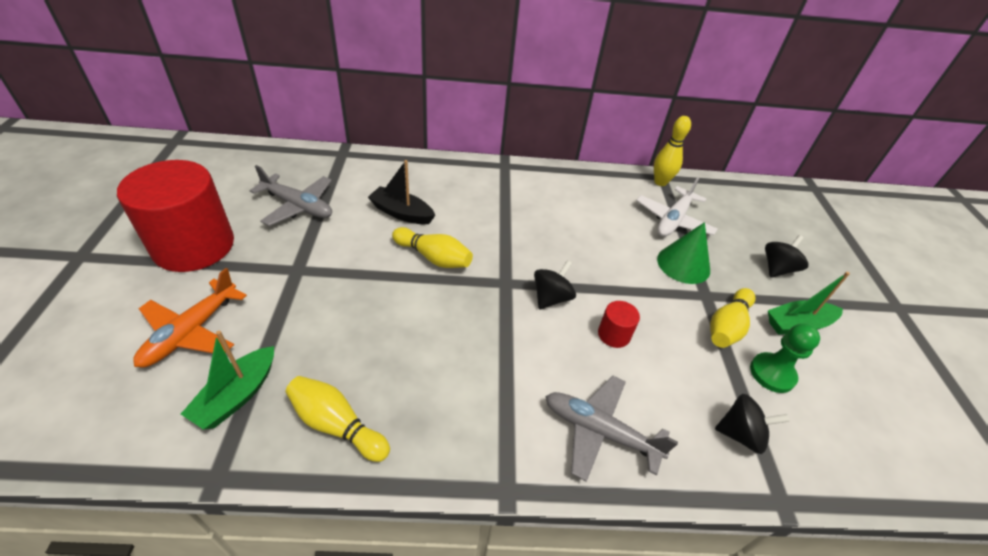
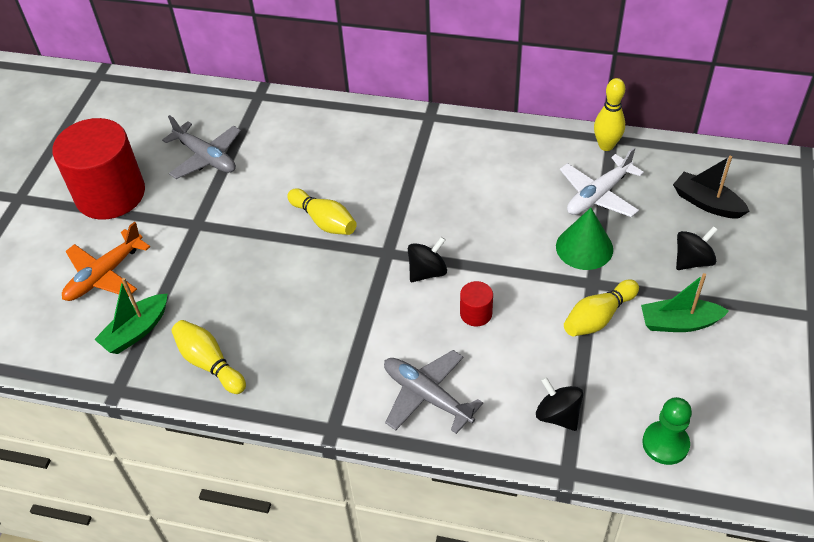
camera: 20 degrees right, 5 degrees up
(401, 213) = (304, 170): black boat -> black boat (706, 203)
(740, 434) = (558, 415): black spinning top -> black spinning top turned 150 degrees counterclockwise
(772, 374) = (621, 367): green pawn -> green pawn (665, 444)

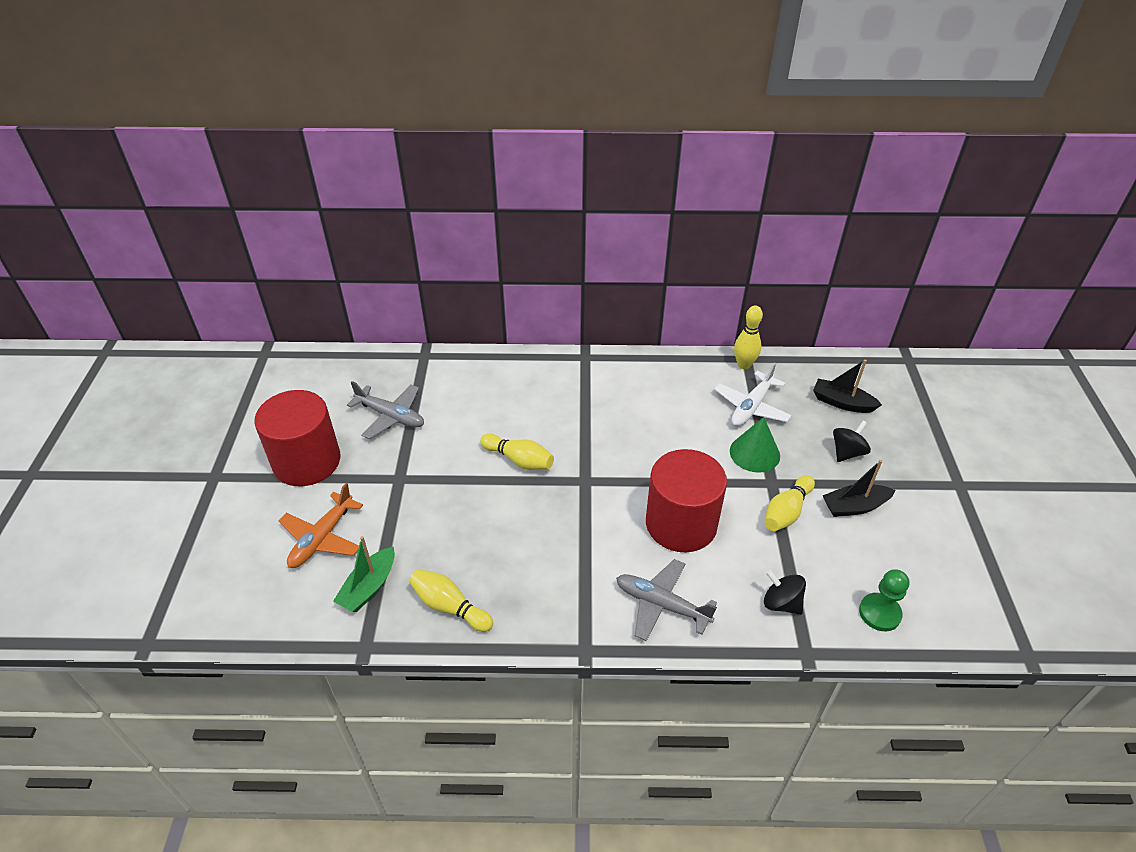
camera: 15 degrees left, 5 degrees down
(427, 272) = (626, 493): black spinning top -> none
(476, 313) = (681, 524): red cylinder -> red cylinder, size x2.45
(679, 323) = (854, 506): green boat -> black boat

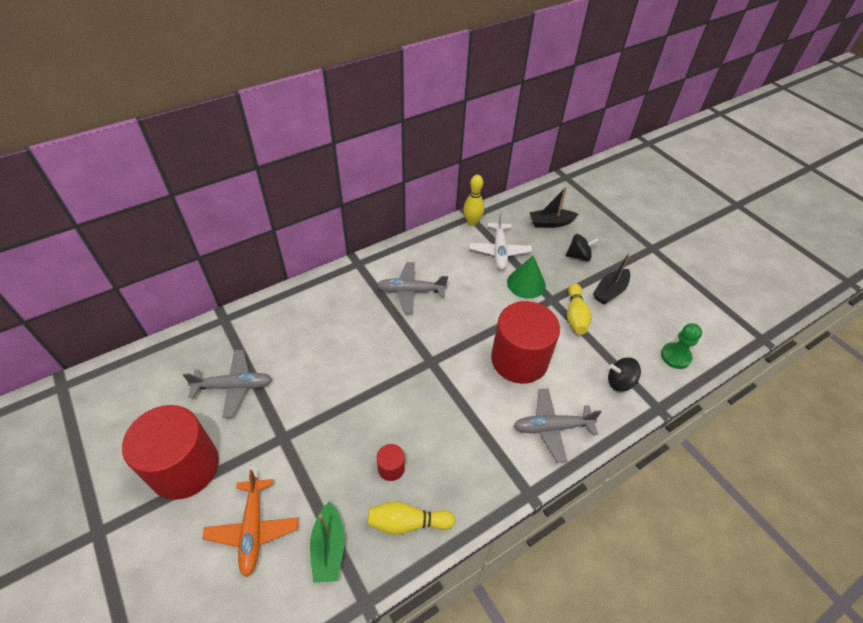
camera: 35 degrees left, 5 degrees up
(471, 554) = (391, 468): none -> red cylinder
(519, 460) = (370, 370): yellow bowling pin -> none
(618, 406) = (410, 291): none -> grey plane
(847, 452) = (578, 256): black spinning top -> black spinning top turned 75 degrees clockwise

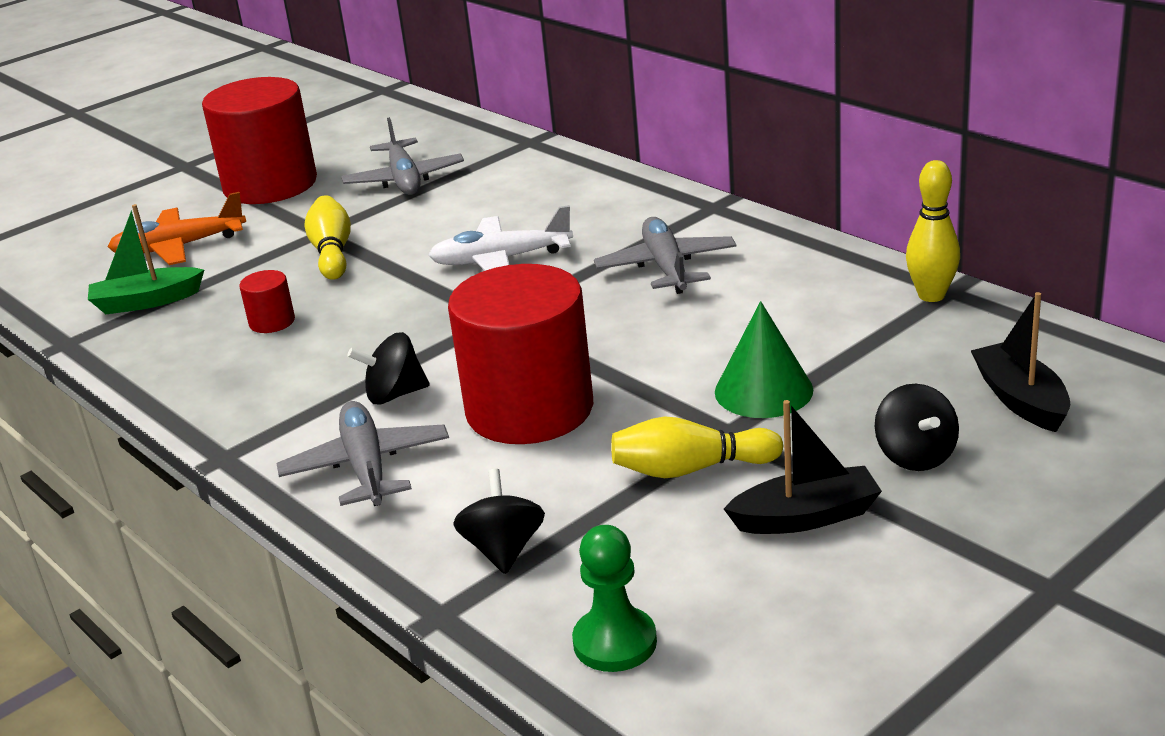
camera: 85 degrees right, 20 degrees down
(407, 522) = (178, 352): yellow bowling pin -> yellow bowling pin (332, 253)
(491, 411) = (394, 395): none -> black spinning top
(499, 251) = (854, 343): white plane -> white plane (500, 260)
(610, 291) = (806, 517): black boat -> black boat turned 135 degrees clockwise

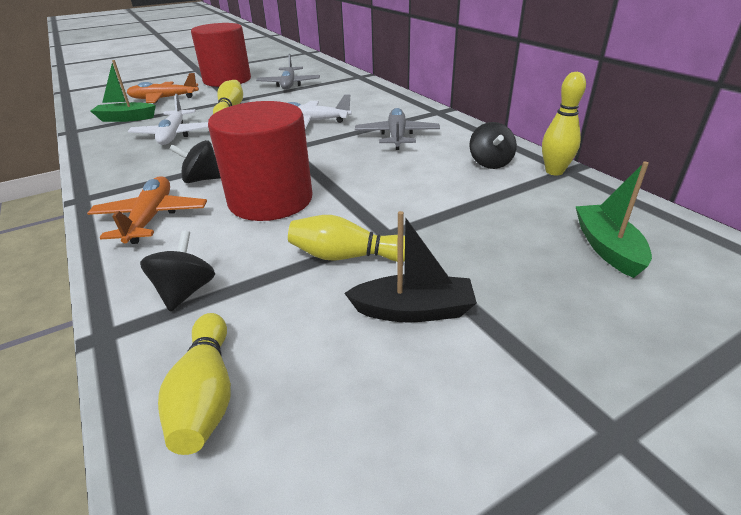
camera: 10 degrees right, 5 degrees up
(272, 322) = (174, 135): red cylinder -> white plane
(366, 467) = (151, 218): grey plane -> orange plane
(615, 642) = (206, 394): green pawn -> yellow bowling pin
(763, 391) = (422, 212): green cone -> none
(915, 456) = (515, 276): black spinning top -> black spinning top (490, 163)
(1020, 399) = (607, 248): black boat -> green boat

